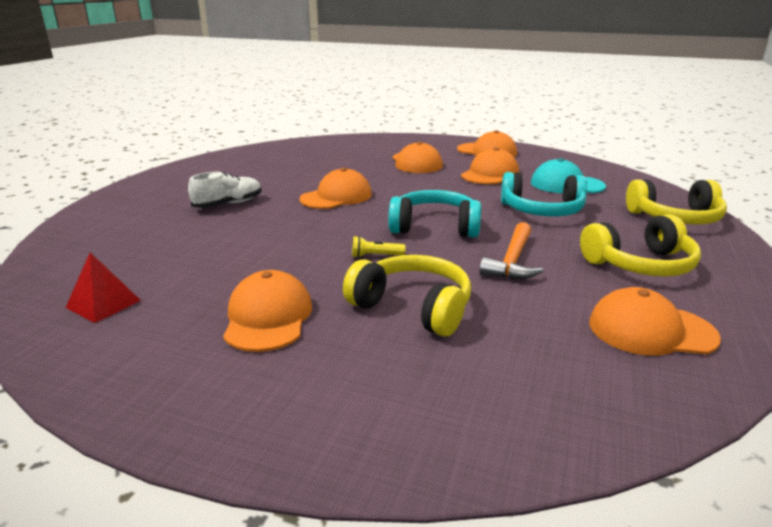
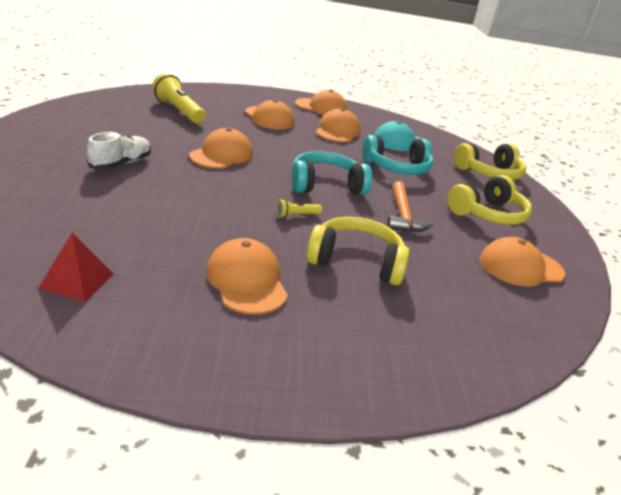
camera: 25 degrees left, 5 degrees up
(323, 158) = (179, 111): none -> yellow flashlight

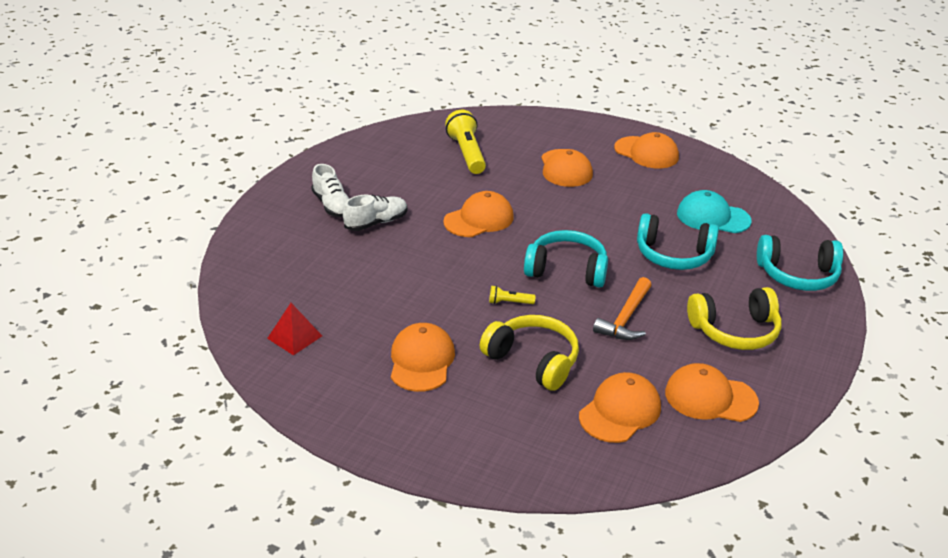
camera: 30 degrees right, 5 degrees up
(64, 153) = (332, 205): none -> white shoe
(337, 131) = (639, 193): orange cap -> orange cap (620, 411)
(489, 173) = (797, 275): yellow headphones -> turquoise headphones

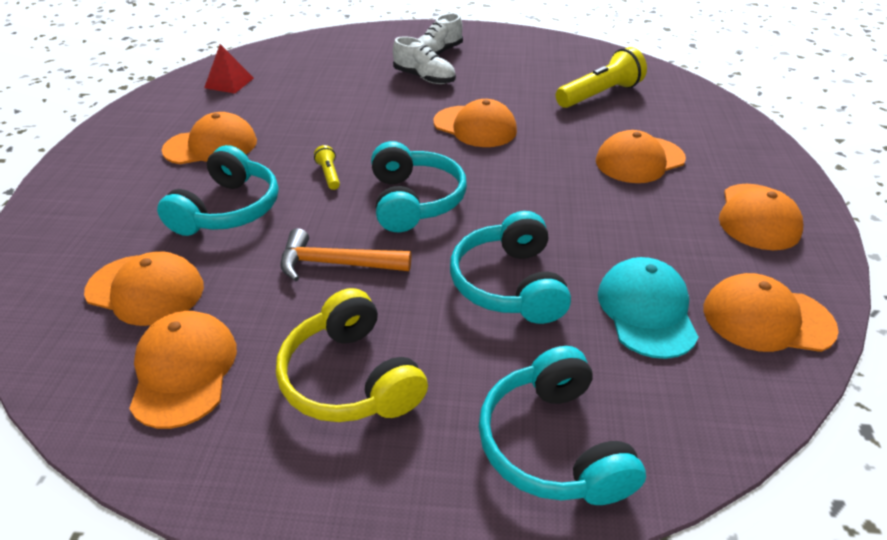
camera: 70 degrees right, 5 degrees up
(533, 360) = (228, 209): yellow headphones -> turquoise headphones
(731, 184) = (767, 319): none -> orange cap

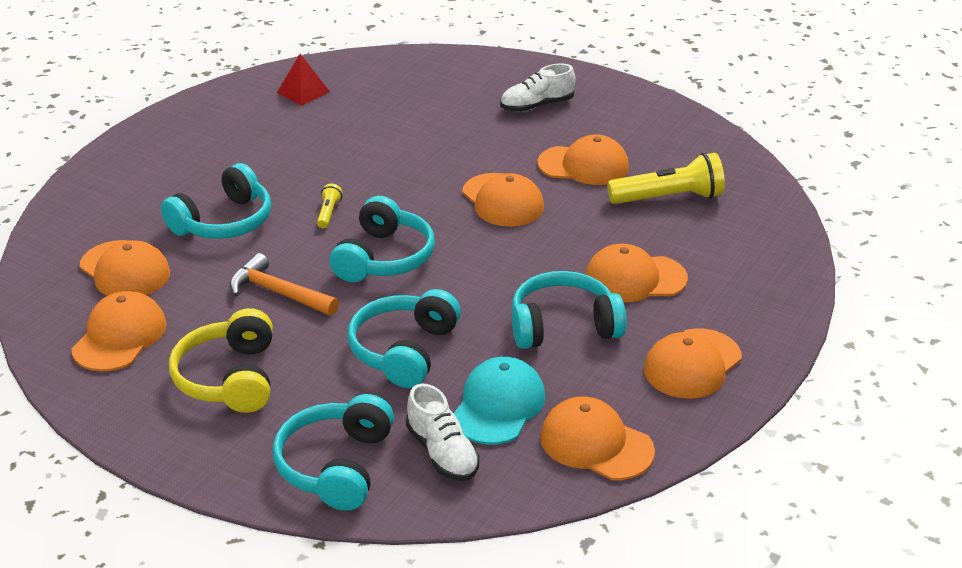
camera: 25 degrees right, 5 degrees down
(211, 146) = (246, 157): orange cap -> orange cap (584, 165)
(424, 78) = (499, 132): white shoe -> white shoe (442, 453)
(625, 216) = (563, 326): none -> turquoise headphones

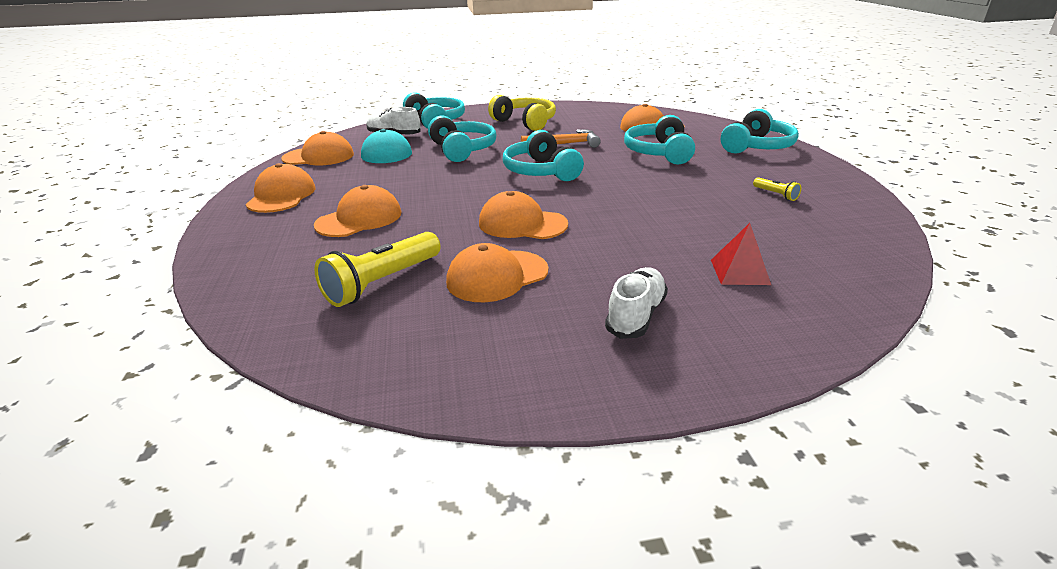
camera: 140 degrees right, 5 degrees down
(120, 336) = (597, 116): orange cap -> none
(303, 92) = (830, 227): red pyramid -> red pyramid (740, 272)
(328, 213) = (617, 175): yellow flashlight -> yellow flashlight (775, 194)
(563, 326) = (385, 183): turquoise headphones -> turquoise headphones (757, 147)

